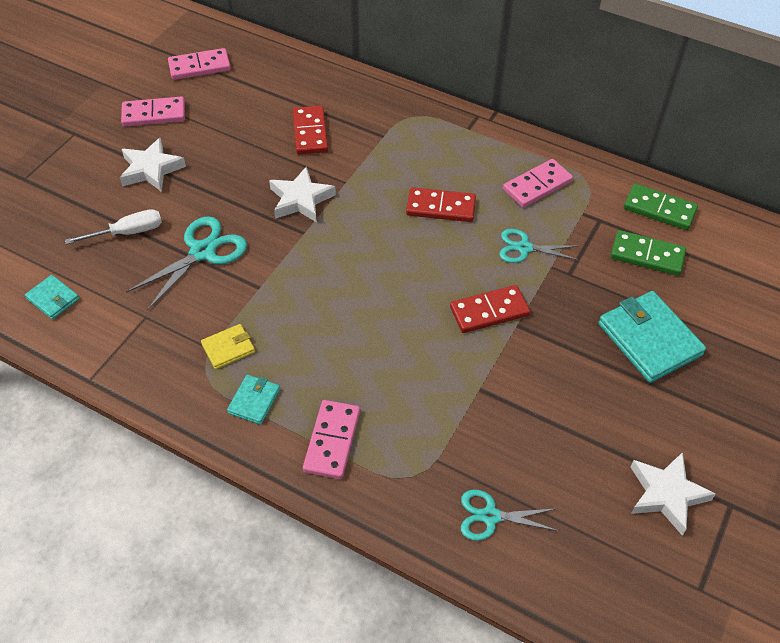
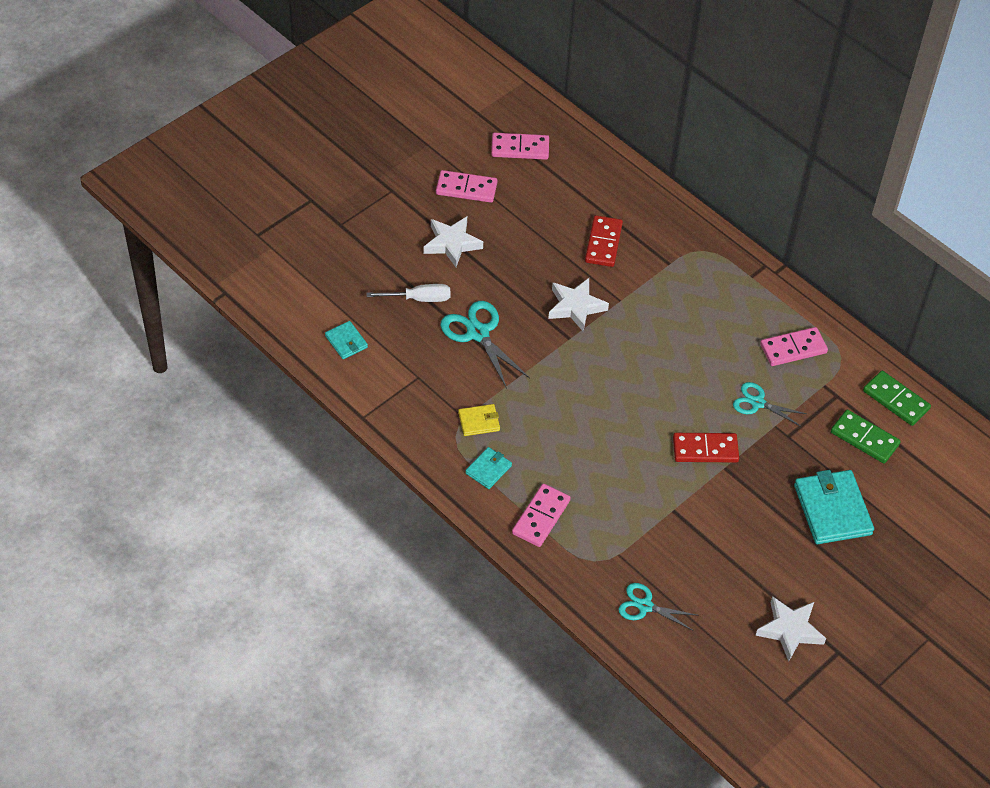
camera: 15 degrees right, 0 degrees up
(202, 252) = (478, 333): turquoise scissors -> turquoise scissors turned 90 degrees counterclockwise
(441, 207) = (697, 346): red domino -> none

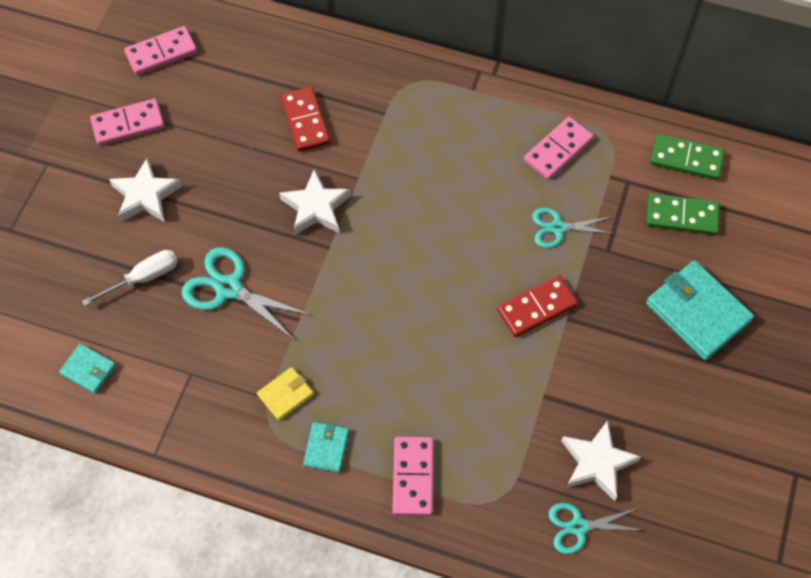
camera: 25 degrees left, 10 degrees up
(790, 630) = (736, 474): white star -> white star (597, 462)

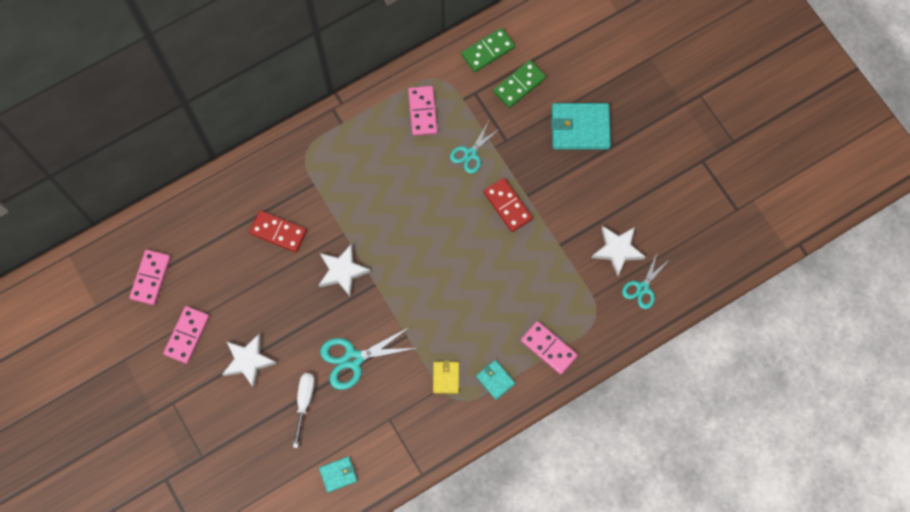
camera: 50 degrees left, 10 degrees up
(536, 307) = (507, 206): red domino -> red domino turned 45 degrees counterclockwise

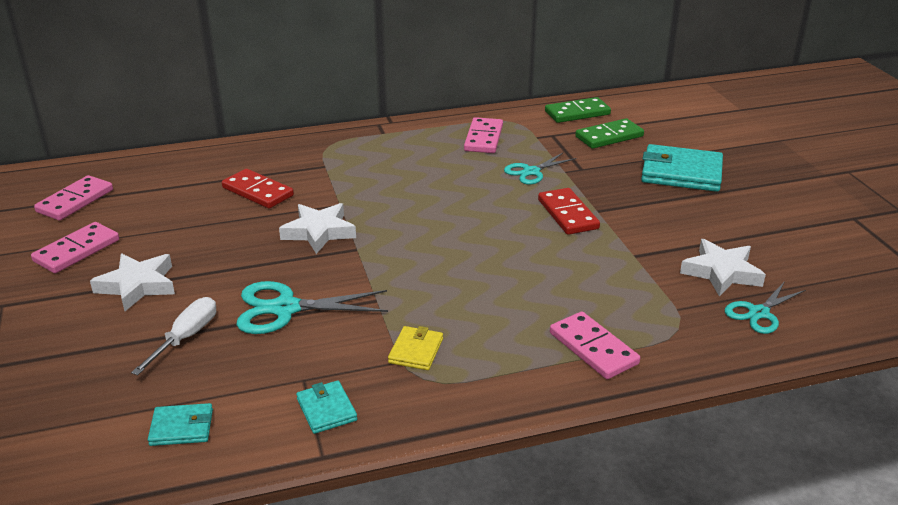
camera: 15 degrees right, 40 degrees down
(495, 380) = (494, 367): turquoise wallet -> turquoise wallet (326, 409)

